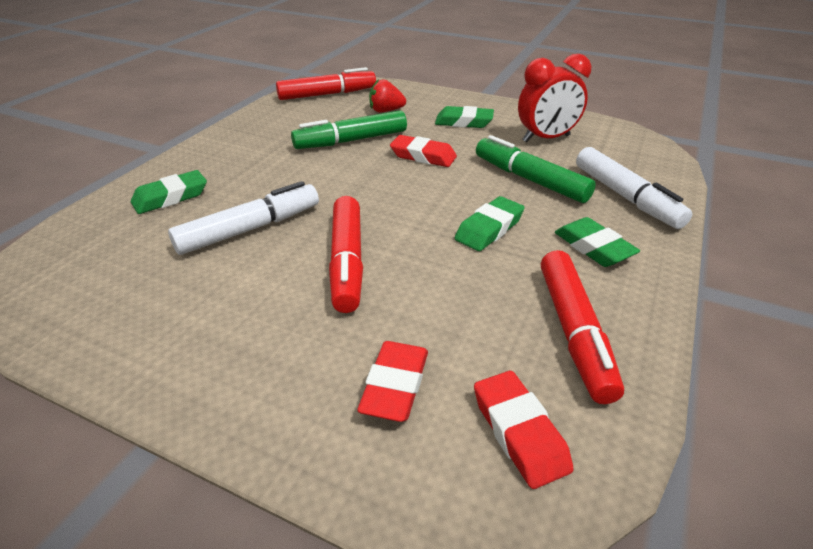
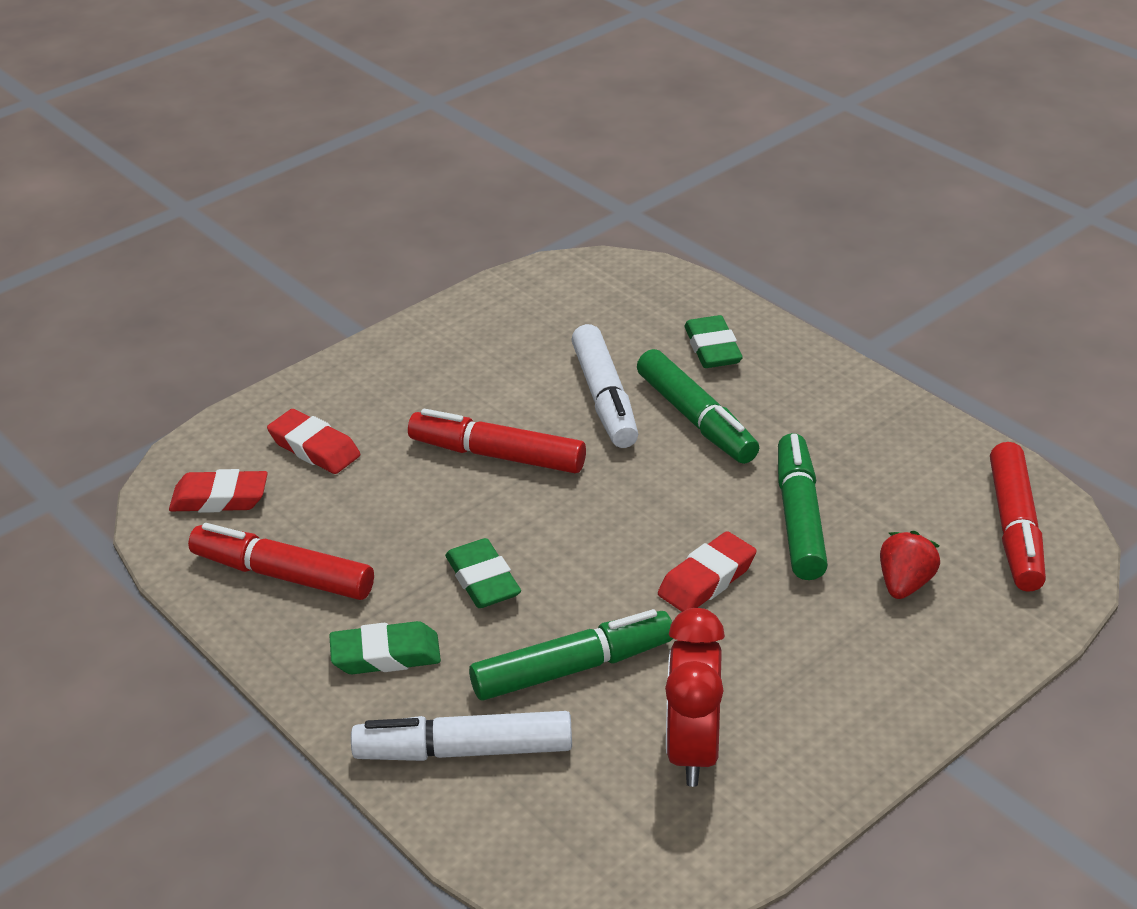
camera: 115 degrees right, 0 degrees up
(265, 187) = (696, 419): none -> green marker
(464, 122) = (811, 668): green eraser -> none

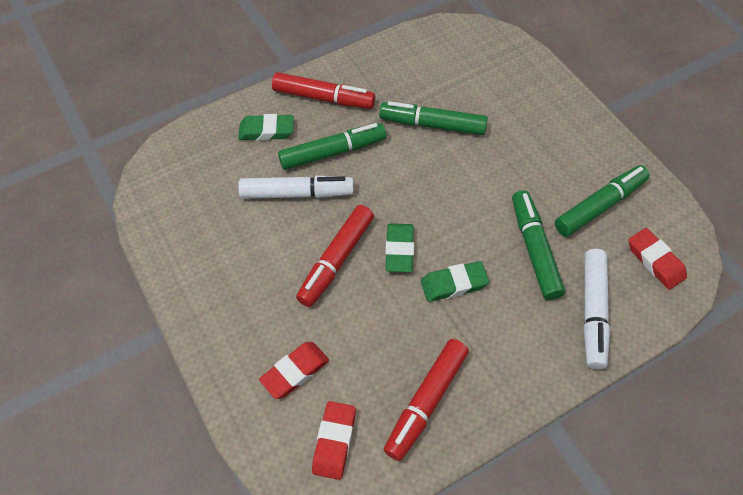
camera: 80 degrees left, 20 degrees up
(386, 655) = (511, 345): green eraser -> green eraser (399, 250)
(693, 750) = (599, 206): red clock -> green marker
(707, 579) = (474, 175): red eraser -> red eraser (655, 261)
(905, 584) = (492, 95): red strawberry -> none
(1015, 529) = (460, 44): red marker -> red marker (323, 98)

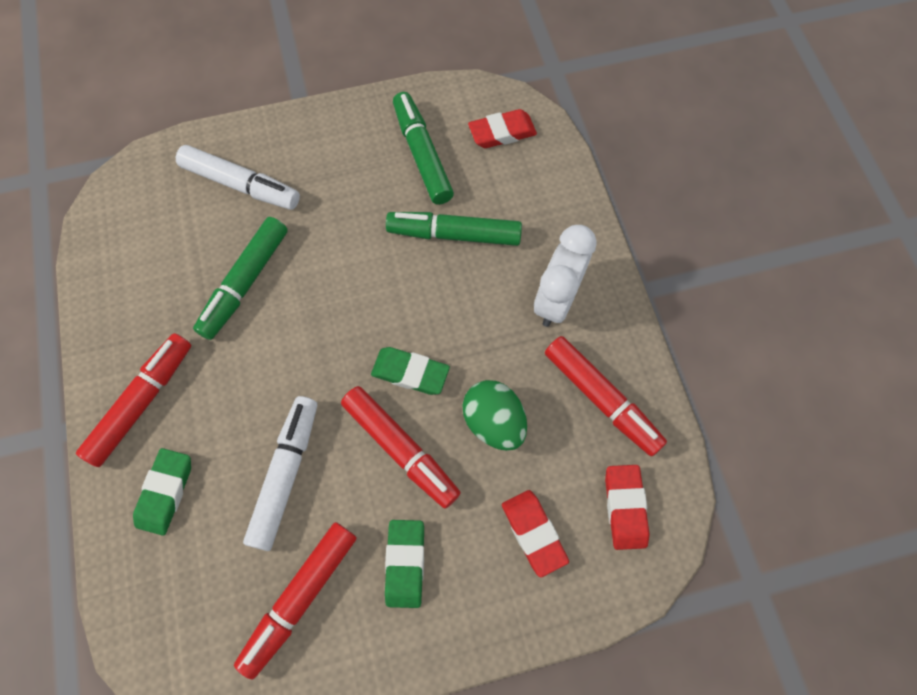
camera: 75 degrees left, 10 degrees up
(214, 228) = (300, 598): none -> red marker
(333, 152) = (238, 413): green marker -> none
(334, 441) = (625, 507): red eraser -> red eraser turned 60 degrees clockwise
(378, 320) = (494, 422): none -> green egg
(453, 284) = (472, 328): green eraser -> green eraser (405, 563)
(506, 344) = (556, 300): none -> white clock
(592, 312) = (542, 208): white marker -> white marker (241, 185)

